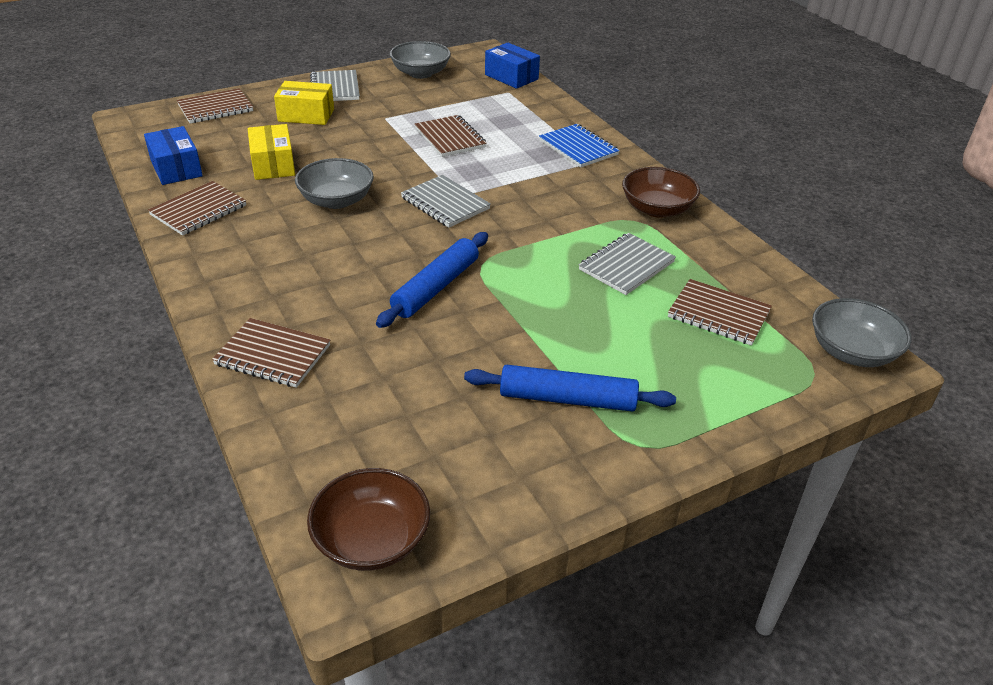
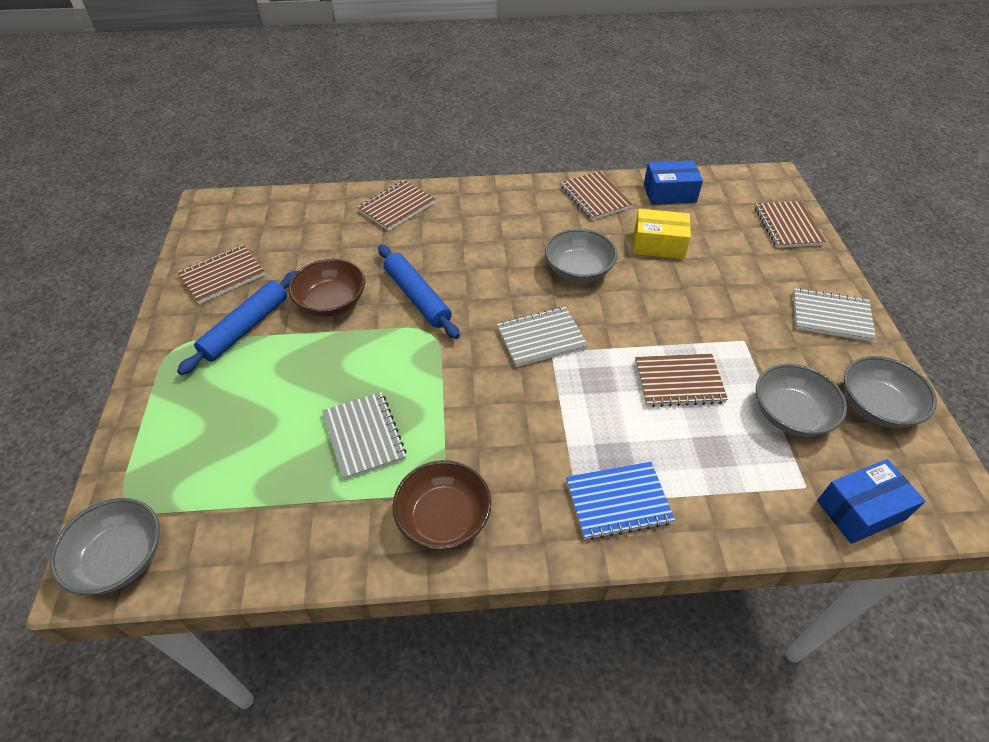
camera: 115 degrees right, 10 degrees up
(306, 115) = (761, 282): yellow box -> none
(371, 540) = (224, 217): brown bowl -> brown bowl (331, 302)
(450, 98) = (790, 414): none -> grey bowl
(718, 314) = (250, 474): brown notebook -> brown notebook (223, 276)

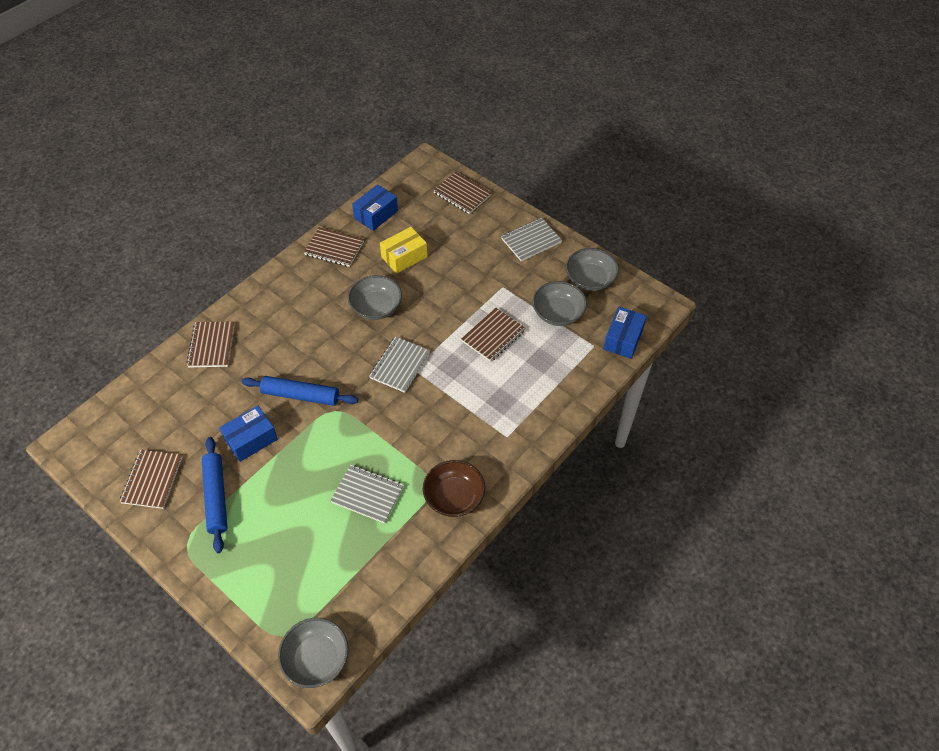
camera: 45 degrees left, 5 degrees up
(331, 302) = (251, 439): brown bowl -> blue box
(618, 502) = (523, 421): blue notebook -> none

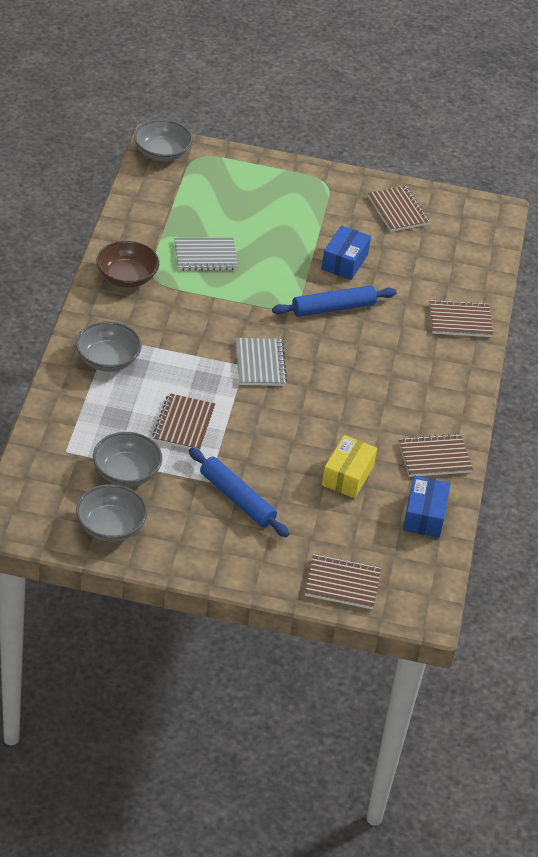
camera: 145 degrees right, 10 degrees down
(212, 345) = (460, 320): brown notebook -> brown notebook turned 60 degrees counterclockwise
(216, 497) = (332, 216): blue rolling pin -> blue rolling pin (237, 499)
(376, 307) = (331, 410): grey bowl -> grey bowl (107, 360)
(531, 241) = (212, 551): grey notebook -> none
(623, 339) = (36, 469): blue box -> none

